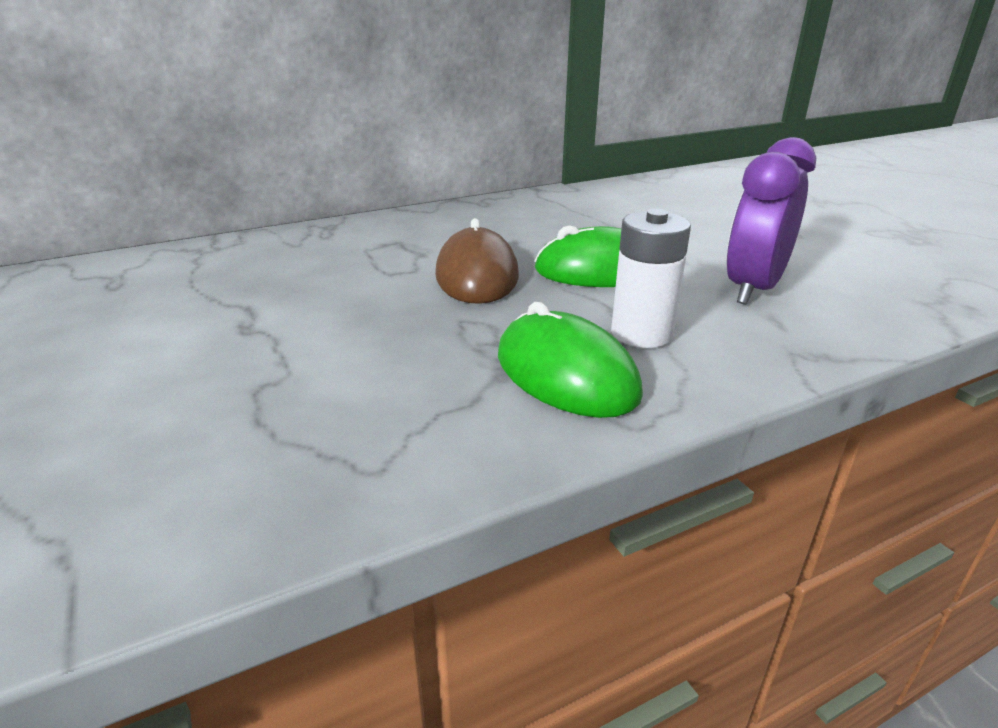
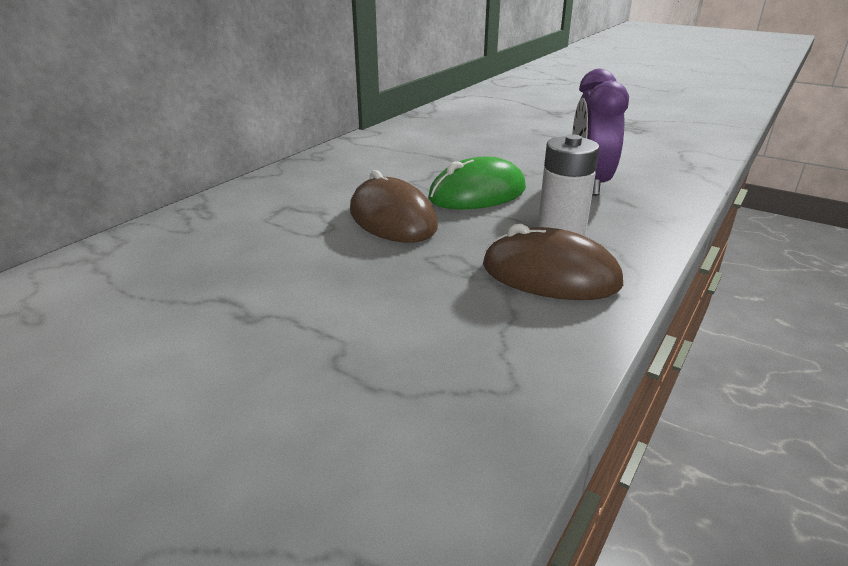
camera: 30 degrees left, 0 degrees up
(566, 374) = (550, 275): green mouse -> brown mouse

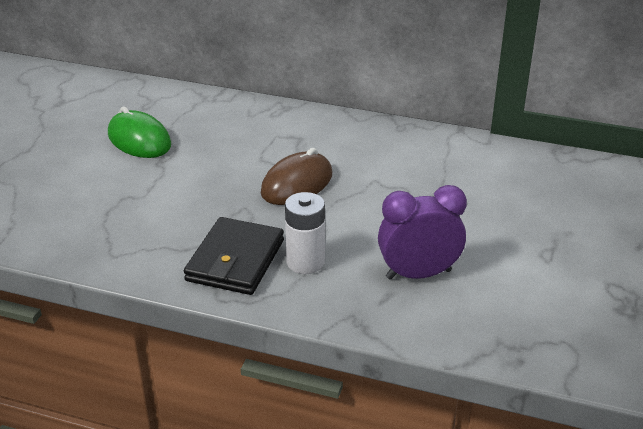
camera: 75 degrees right, 5 degrees up
(477, 194) = (363, 215): green mouse -> green mouse (139, 140)
(550, 275) = (235, 260): brown mouse -> black wallet

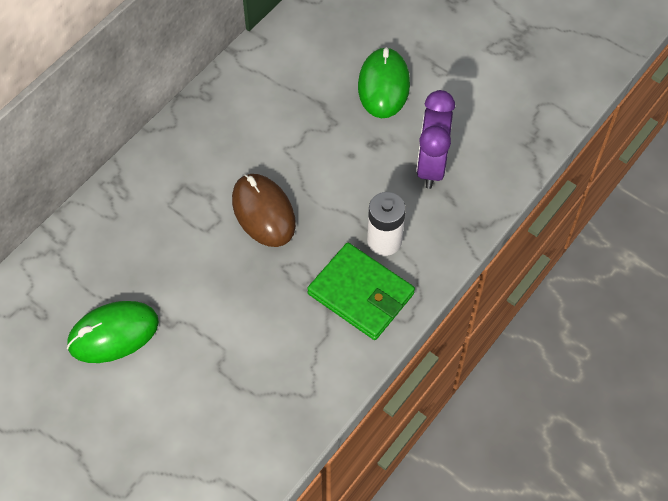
camera: 70 degrees left, 25 degrees up
(235, 260) = (360, 294): black wallet -> green wallet
(494, 221) = (383, 85): none -> green mouse

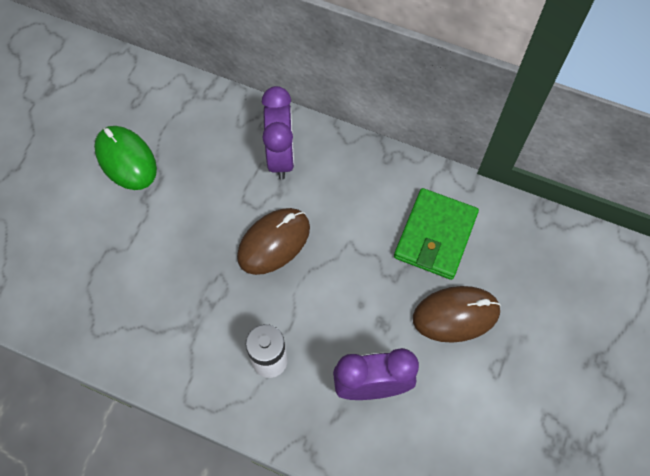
camera: 75 degrees right, 5 degrees up
(168, 185) = (281, 156): none -> purple clock
(360, 294) = (205, 352): green wallet -> green wallet (435, 236)
(383, 85) = (456, 315): green mouse -> brown mouse

